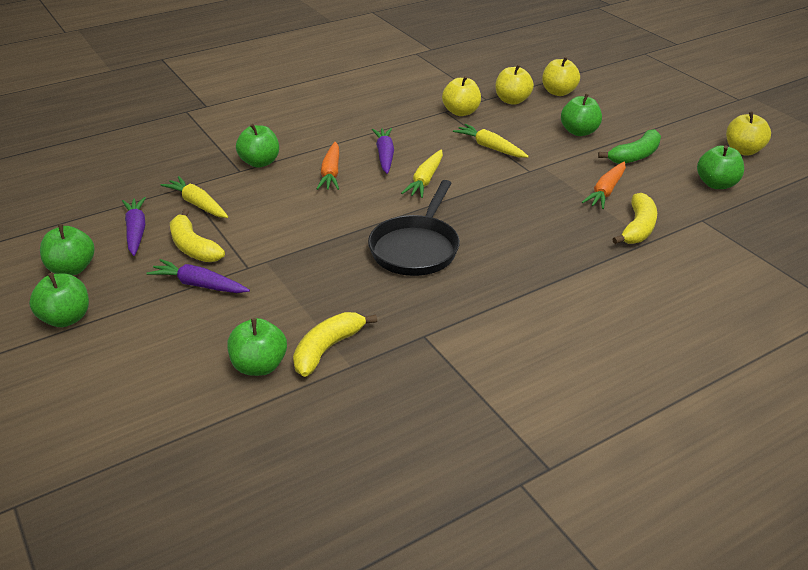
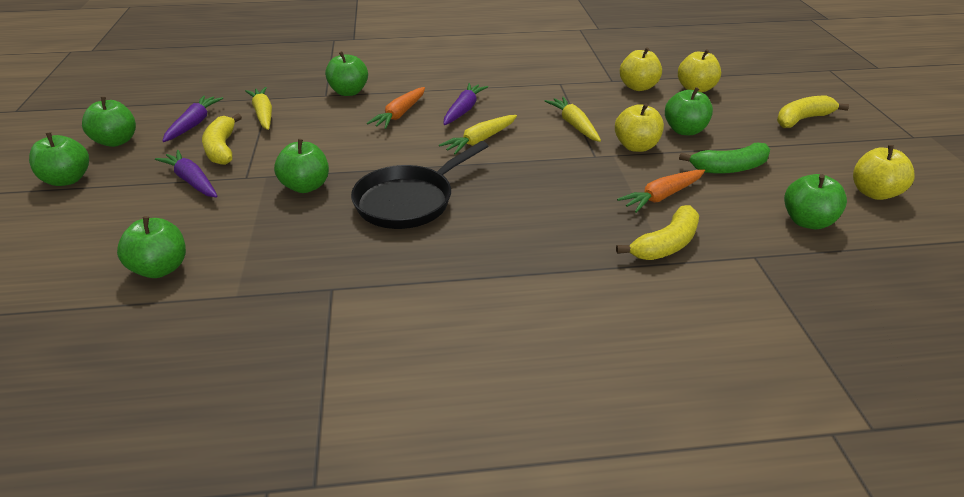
camera: 25 degrees right, 0 degrees up
(313, 260) = (306, 186): none -> green apple
(327, 349) = (232, 272): yellow banana -> yellow banana (802, 119)
(461, 112) = (575, 87): yellow apple -> yellow apple (636, 146)

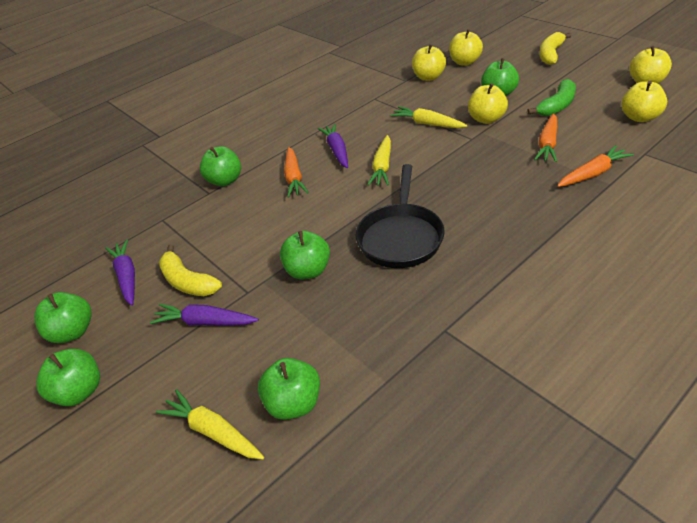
camera: 30 degrees left, 5 degrees up
(263, 114) = (179, 235): yellow carrot -> yellow carrot (213, 431)
(666, 244) = (593, 173): yellow banana -> orange carrot
(807, 221) = (639, 117): green apple -> yellow apple

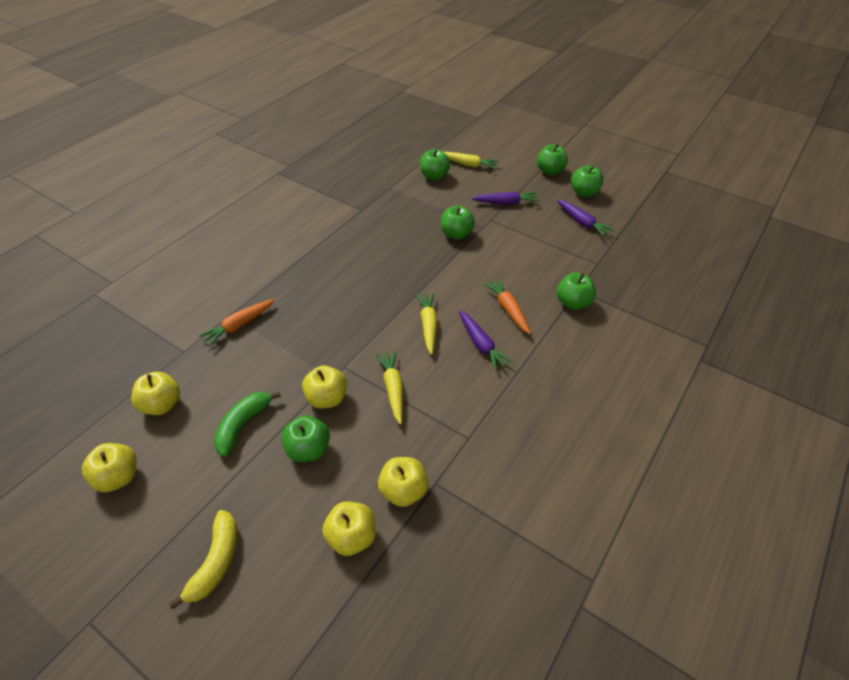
camera: 160 degrees right, 5 degrees up
(187, 282) = (536, 222): yellow banana -> none
(400, 237) = (397, 260): black pan -> none
(427, 124) = (393, 388): yellow carrot -> yellow carrot turned 120 degrees counterclockwise
(547, 144) = (269, 360): orange carrot -> none

